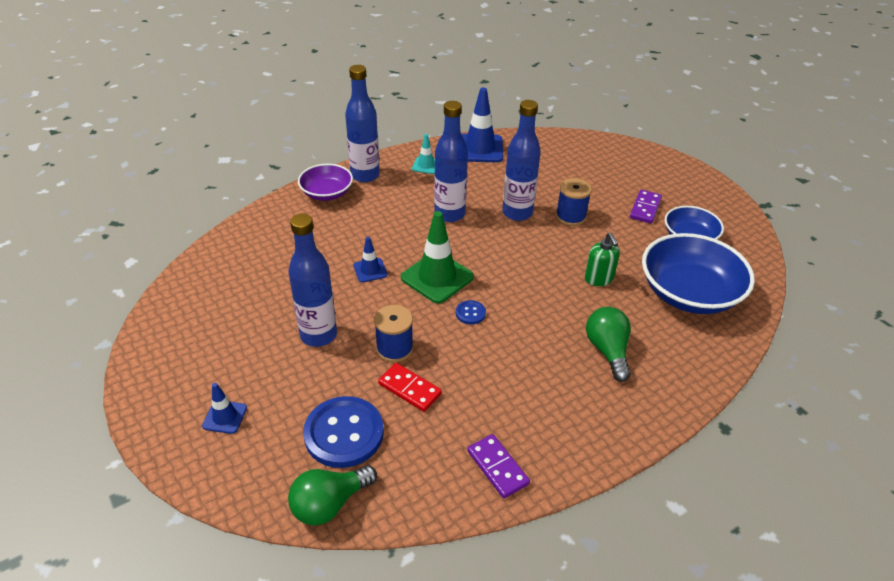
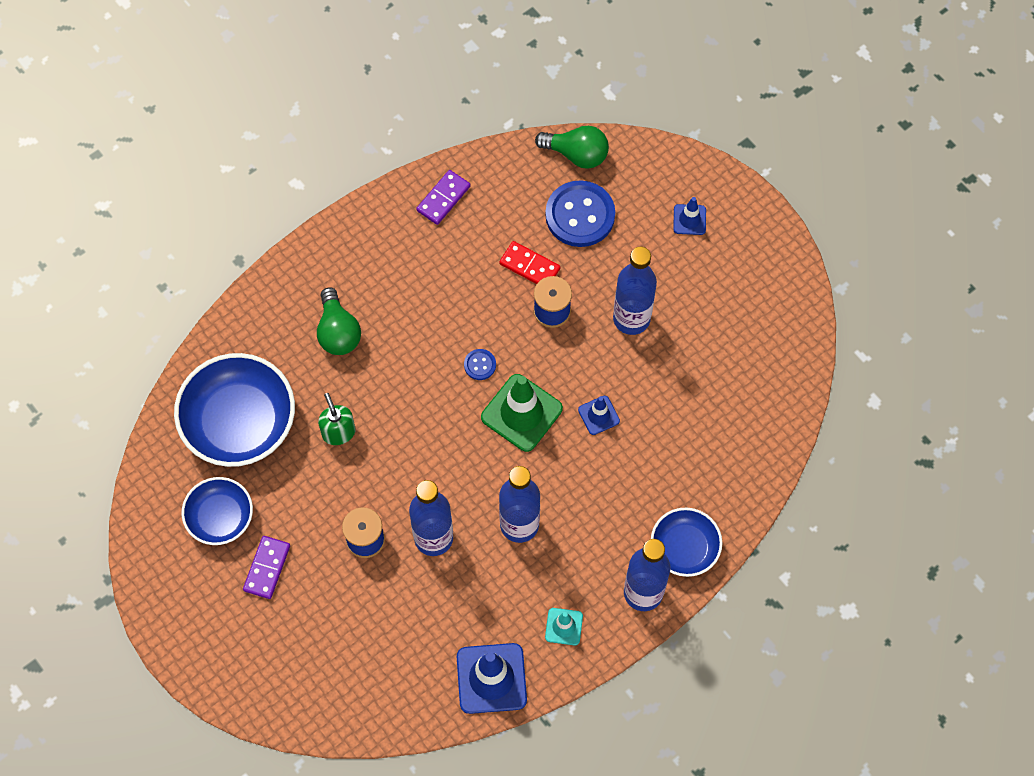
camera: 175 degrees right, 25 degrees up
(327, 193) = (684, 548): purple bowl -> blue bowl
(329, 504) = (576, 154): green light bulb -> green light bulb turned 60 degrees clockwise
(497, 467) = (443, 198): purple domino -> purple domino turned 75 degrees clockwise

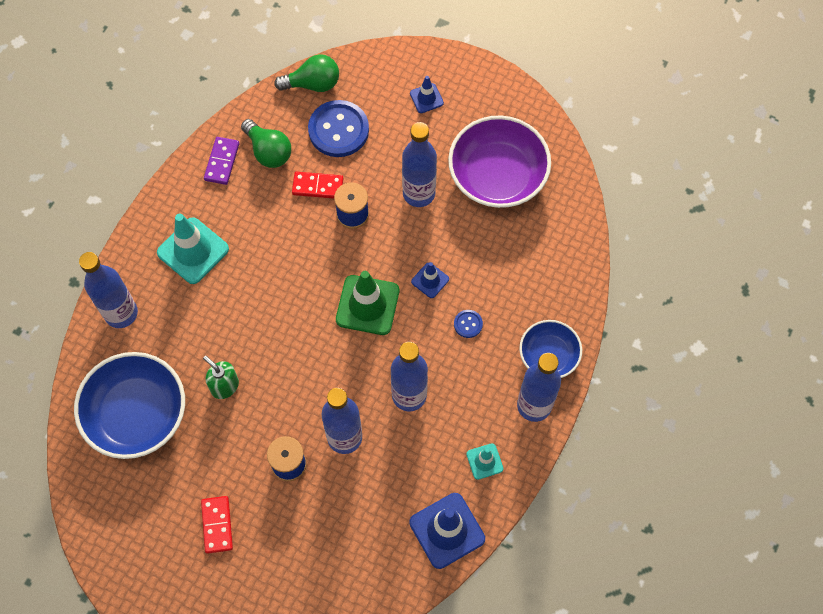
camera: 25 degrees left, 0 degrees up
(220, 517) = (157, 500): blue bowl -> none
(267, 568) = (217, 525): purple domino -> red domino
(270, 313) = (121, 313): none -> blue bottle
(338, 332) = (185, 304): green light bulb -> green light bulb (268, 151)
(371, 279) = (193, 251): none -> turquoise traffic cone
(480, 365) = (315, 281): blue button -> blue button (468, 324)
(724, 334) = (497, 175): none -> purple bowl

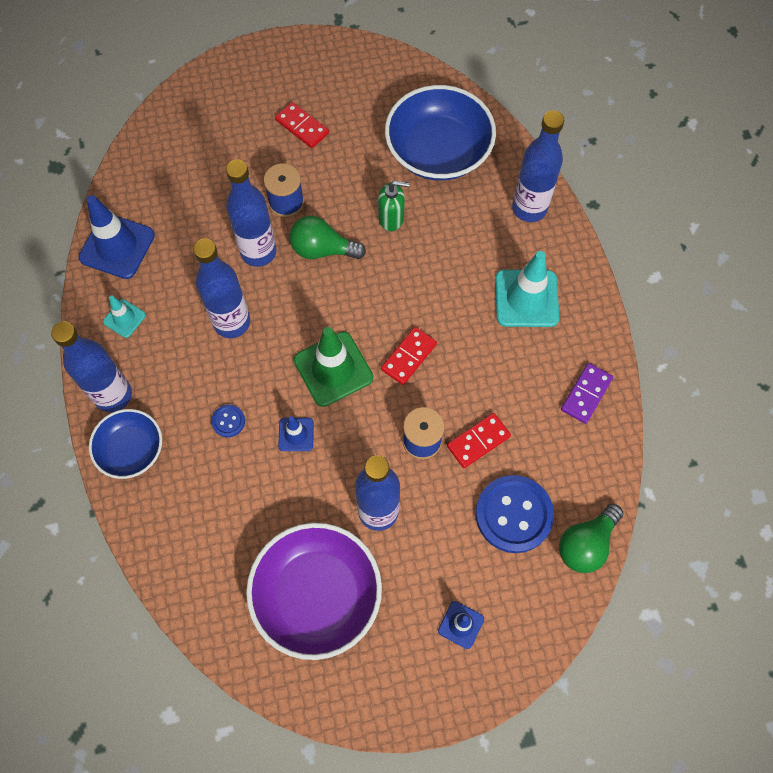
camera: 140 degrees right, 0 degrees up
(222, 162) = (586, 394): purple domino -> purple domino turned 60 degrees clockwise
(268, 151) = (556, 438): green light bulb -> green light bulb (322, 249)
(310, 274) = (408, 357): none -> red domino

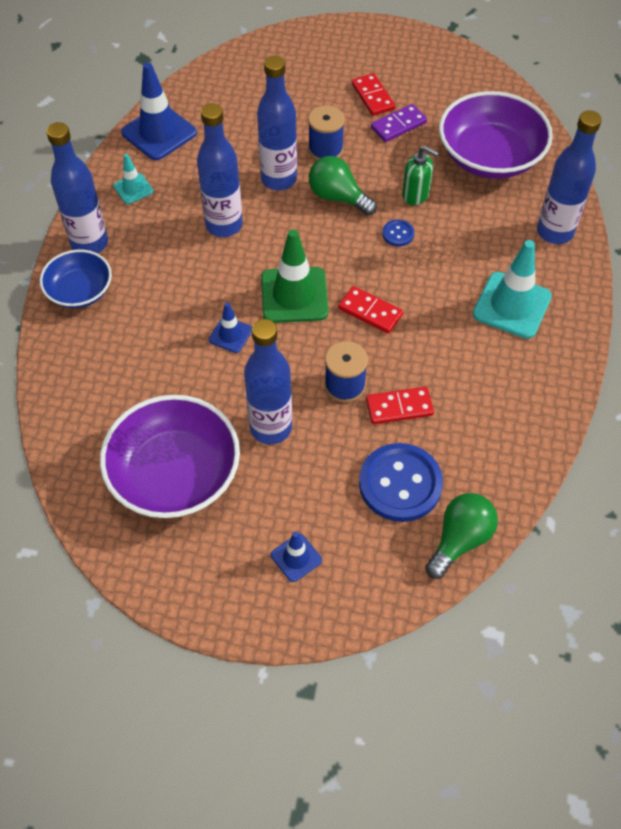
camera: 25 degrees right, 10 degrees down
(228, 421) = (176, 301): blue button -> blue button (398, 234)
(408, 357) = (370, 311): red domino -> red domino turned 60 degrees clockwise
(438, 151) = (490, 156): blue bowl -> purple bowl
(586, 394) = (529, 409): purple domino -> purple domino (398, 125)
(586, 544) = (460, 540): green light bulb -> green light bulb turned 150 degrees clockwise

